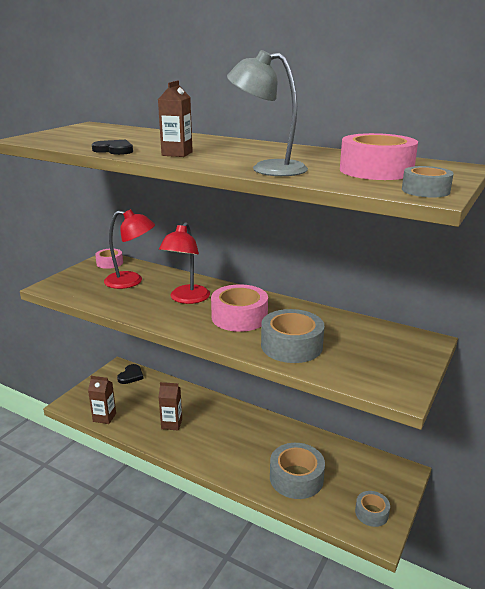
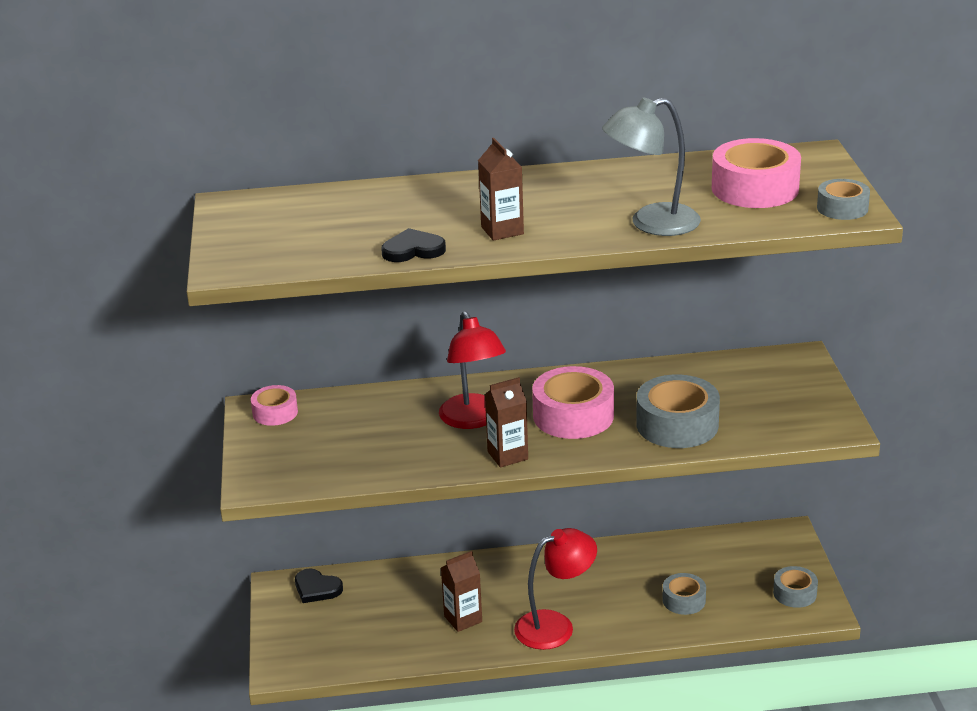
camera: 35 degrees left, 5 degrees up
(104, 417) = (360, 658): brown carton -> brown carton (507, 455)
(131, 281) = (358, 427): red lamp -> red lamp (555, 626)
(131, 376) = (316, 588): black heart -> black heart turned 135 degrees clockwise
(296, 478) = (684, 600): grey tape -> grey tape, size x0.57

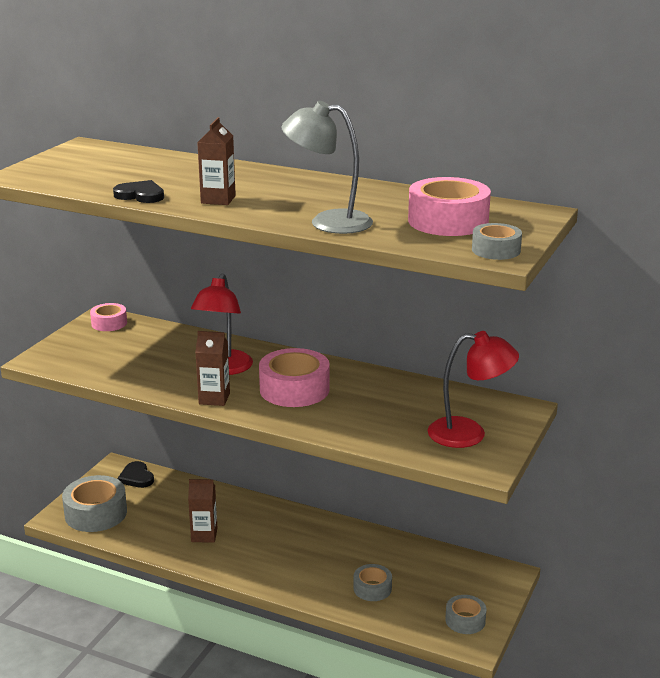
camera: 30 degrees right, 5 degrees down
(555, 626) = (260, 566): red lamp -> red lamp (469, 434)
(677, 424) = (361, 421): grey tape -> grey tape (96, 513)

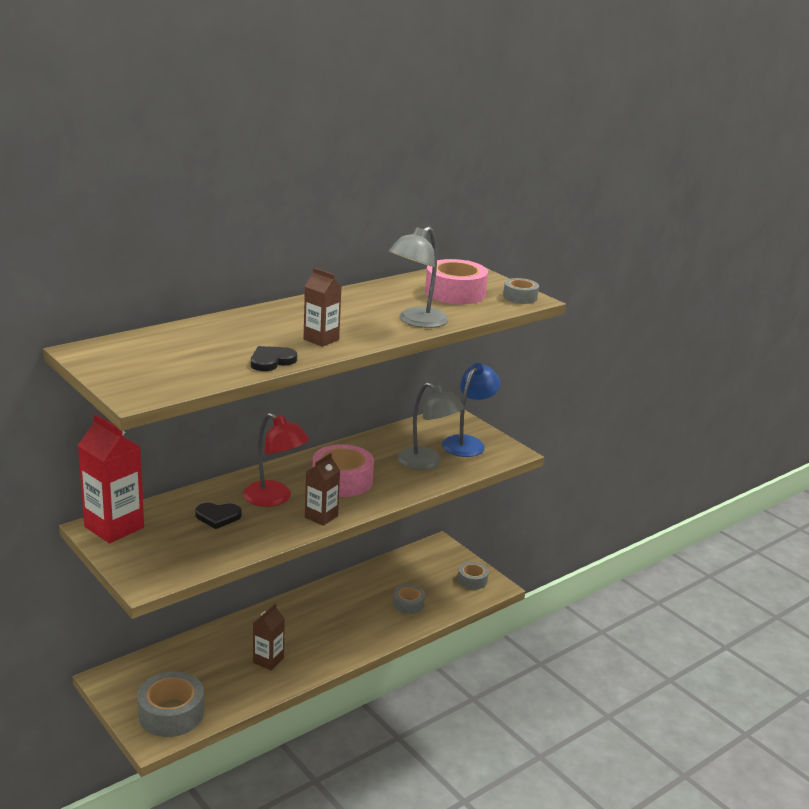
camera: 65 degrees left, 0 degrees up
(109, 323) = (114, 527): pink tape -> red carton
(136, 477) = (138, 671): black heart -> black heart (218, 517)
(389, 422) = (427, 463): none -> grey lamp
(469, 434) = (468, 443): red lamp -> blue lamp

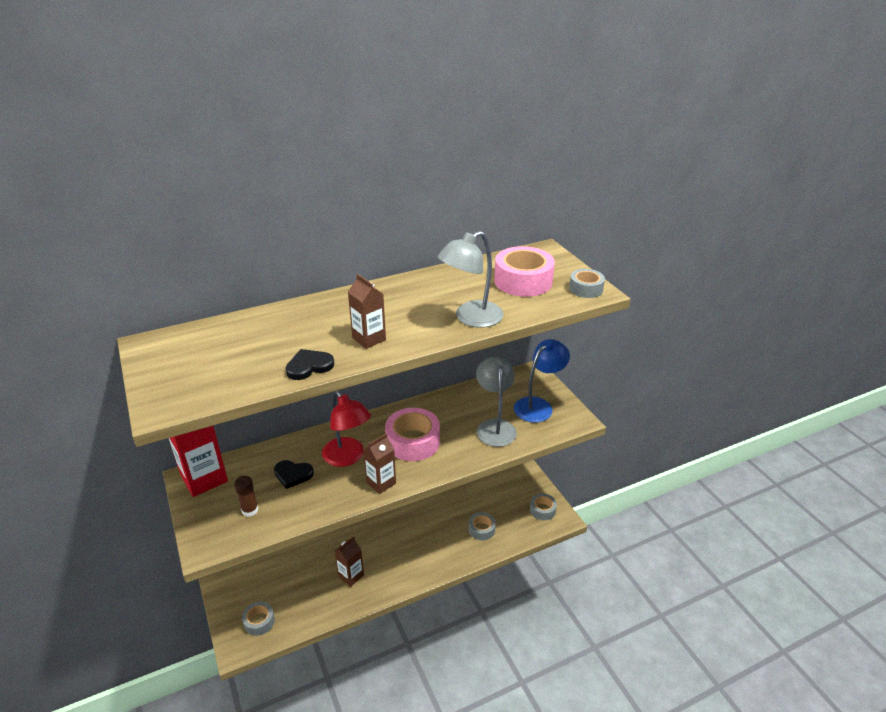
camera: 15 degrees right, 10 degrees up
(171, 713) = (259, 621): grey tape -> grey tape, size x0.57
(182, 549) = (250, 510): none -> brown glue stick
(427, 463) = (495, 426): grey lamp -> grey lamp turned 150 degrees counterclockwise

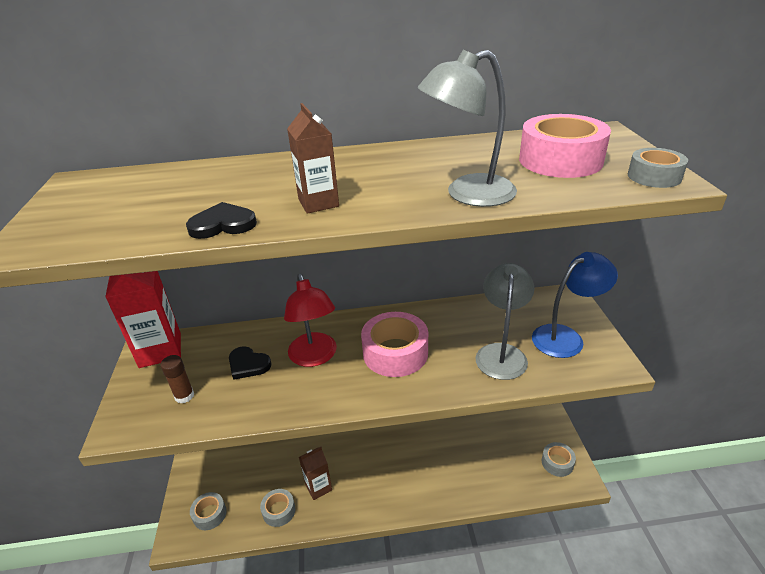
camera: 20 degrees right, 0 degrees up
(381, 483) = (339, 395): brown carton -> none
(481, 529) = (478, 469): grey tape -> grey tape (279, 511)

